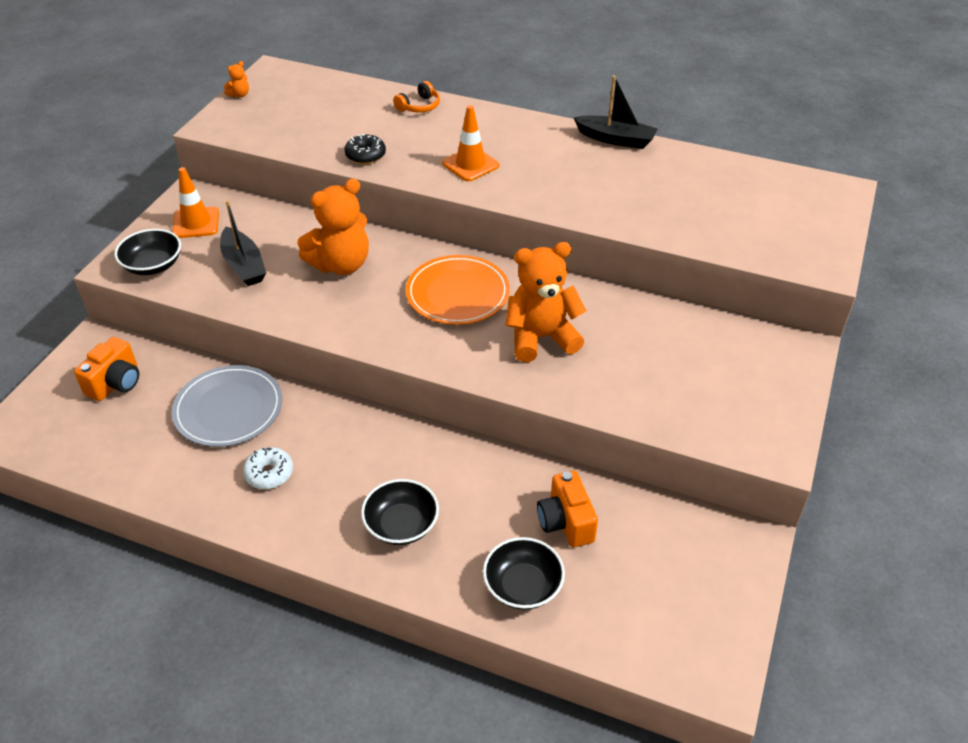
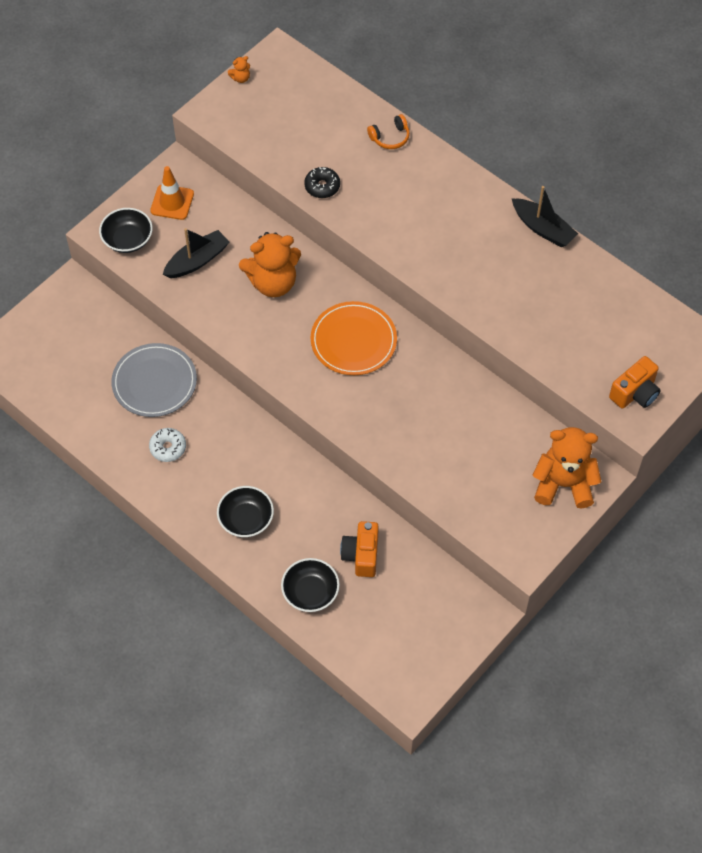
camera: 20 degrees right, 15 degrees up
(116, 383) = (78, 332): orange camera -> orange camera (635, 393)
(244, 265) = (197, 261): black boat -> black boat turned 120 degrees counterclockwise
(470, 164) = (405, 223): orange traffic cone -> none
(541, 337) = (399, 404): orange teddy bear -> orange teddy bear (563, 484)

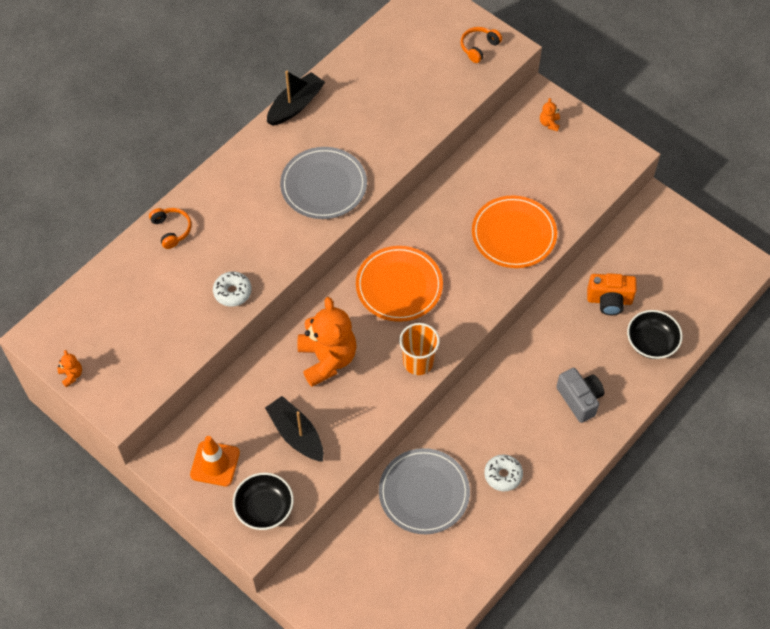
camera: 90 degrees left, 0 degrees up
(246, 519) = (579, 399): black bowl -> grey camera
(268, 356) = (418, 362): none -> orange cup
(322, 186) = (232, 292): black donut -> white donut
(416, 443) = (513, 234): none -> orange plate
(444, 254) = (323, 185): none -> grey plate
(563, 484) = (549, 123): orange teddy bear -> orange teddy bear, size x0.40
(635, 393) = (479, 47): orange camera -> orange headphones

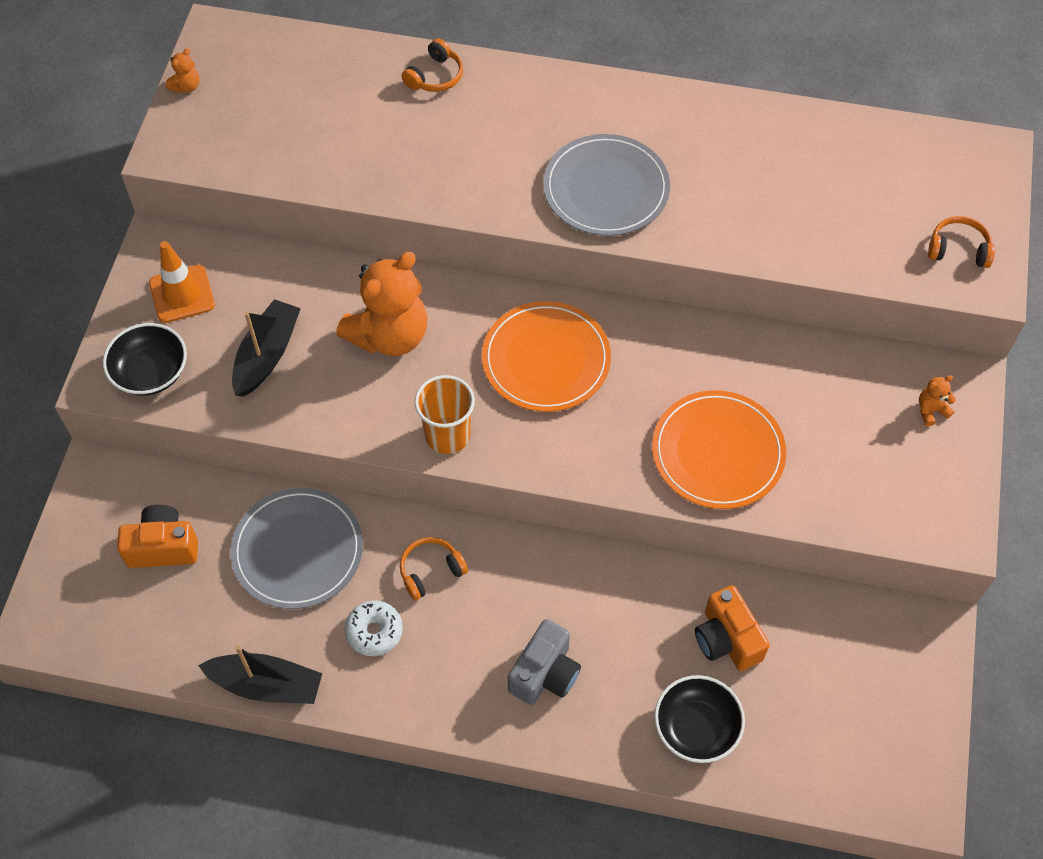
camera: 60 degrees right, 0 degrees up
(232, 292) = (389, 176): white donut -> none
(295, 105) = (703, 102): black boat -> black boat (266, 685)
(374, 569) = (163, 547): none -> orange camera
(481, 426) = (431, 571): none -> orange headphones

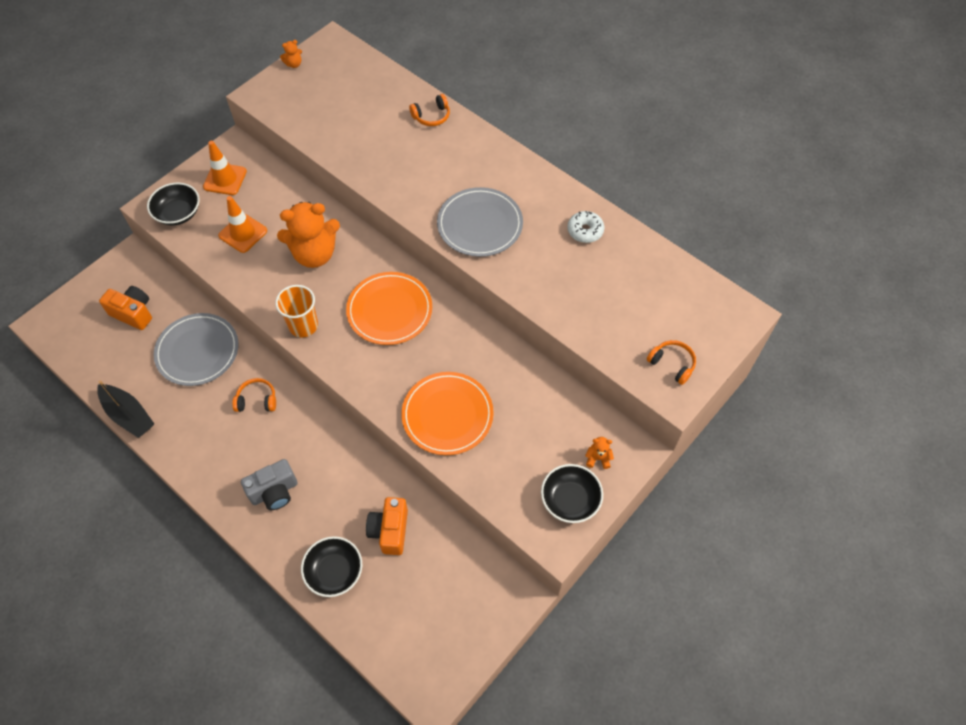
camera: 30 degrees right, 0 degrees up
(267, 355) = (243, 233): black boat -> orange traffic cone
(374, 631) = (203, 417): white donut -> white donut (585, 231)
(935, 476) = (570, 500): none -> black bowl

